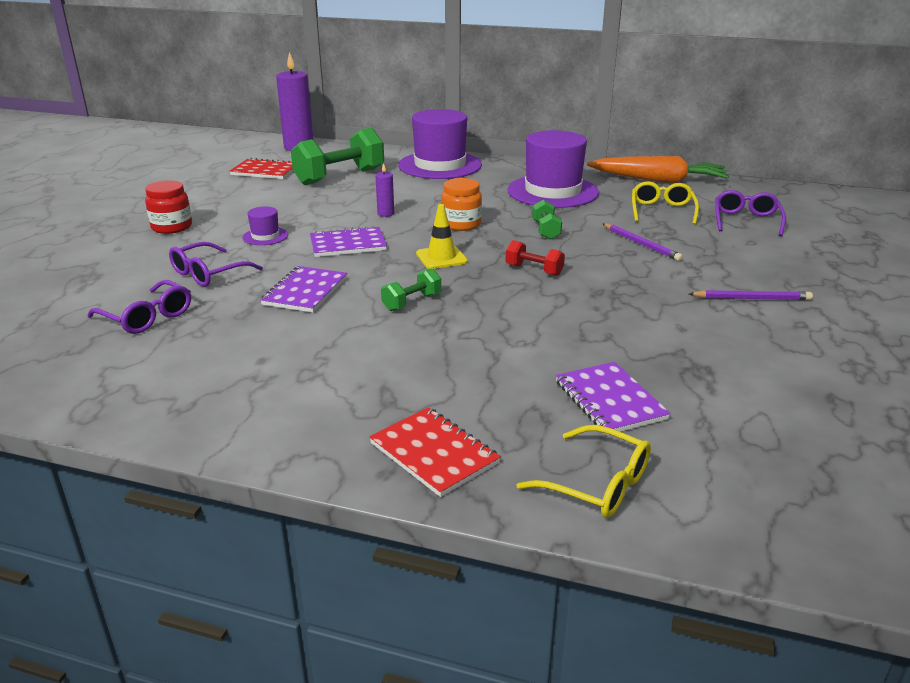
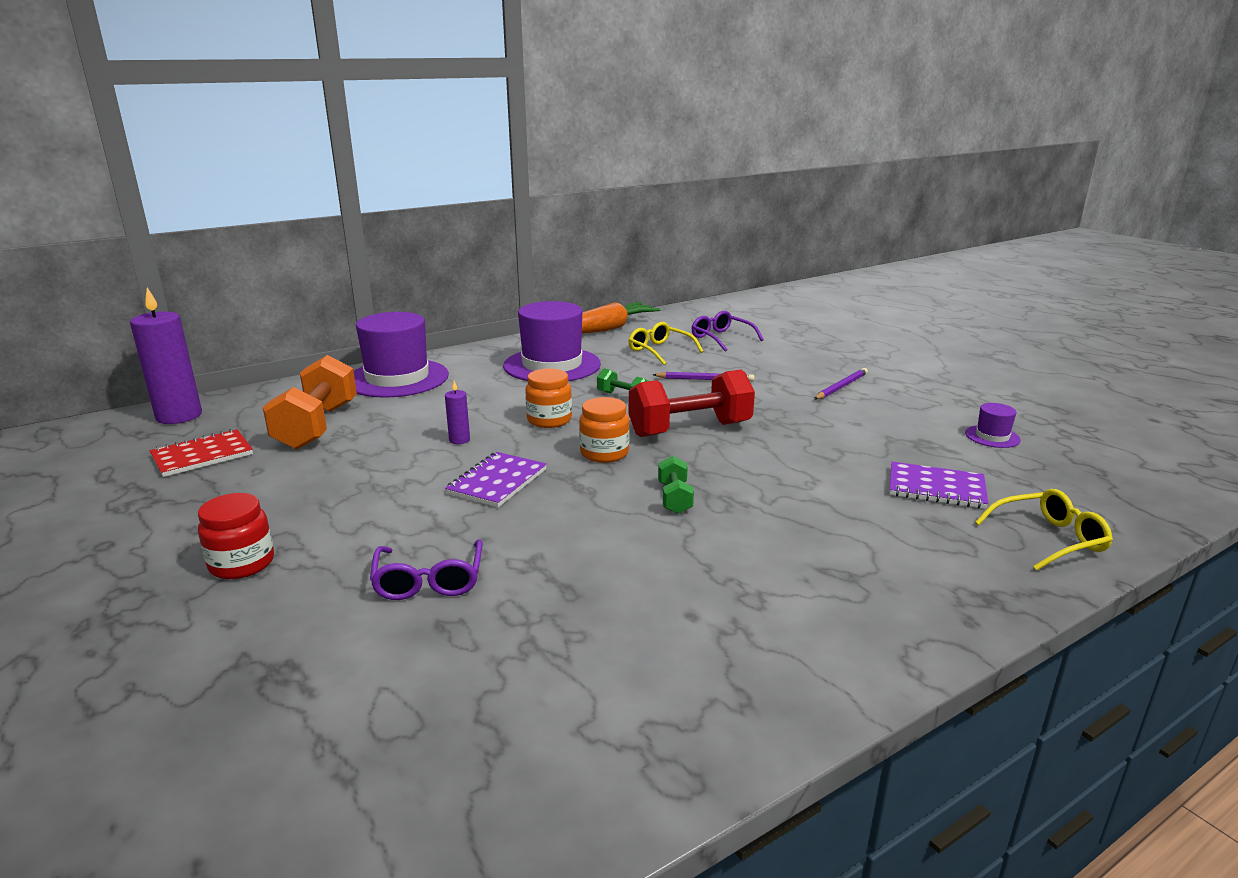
camera: 50 degrees left, 5 degrees down
(147, 317) = (482, 659): purple glasses -> none
(265, 236) = (391, 516): purple hat -> purple hat (992, 436)
(305, 291) = (570, 540): purple notebook -> none
(340, 177) = (317, 426): green dumbbell -> orange dumbbell
(434, 453) = (956, 586): red notebook -> none
(441, 258) = (604, 453): yellow traffic cone -> orange jar
(534, 270) = (690, 429): red dumbbell -> red dumbbell, size x2.06

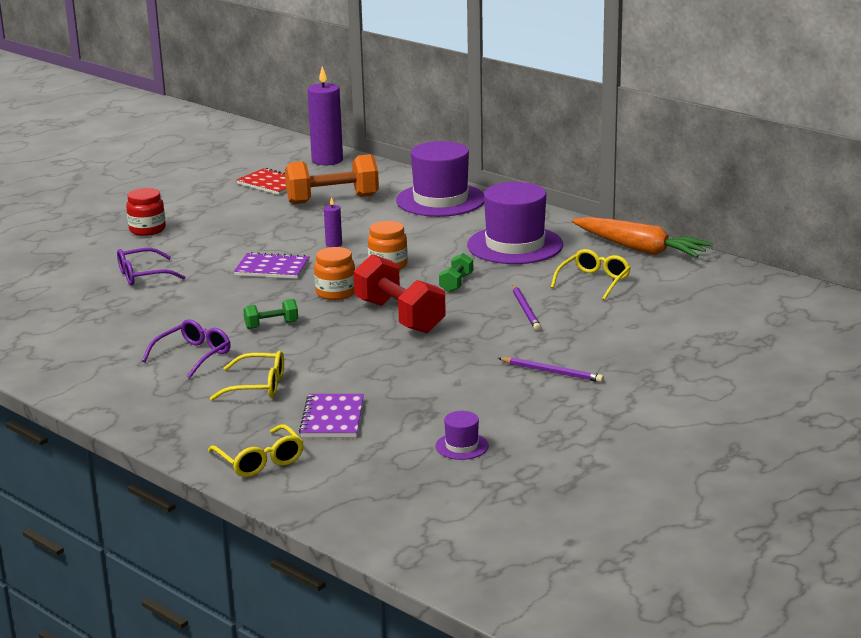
camera: 75 degrees right, 0 degrees up
(721, 338) = (662, 305): purple glasses -> purple glasses (193, 356)
(849, 523) = (258, 386): none -> yellow glasses

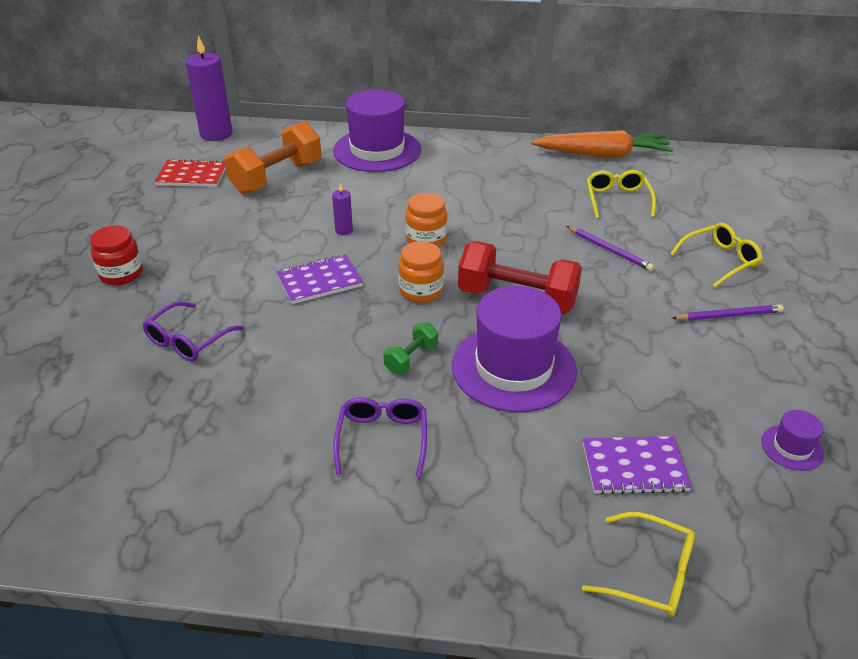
camera: 35 degrees left, 15 degrees up
(258, 386) = (504, 455): yellow glasses -> yellow glasses (720, 260)
(332, 418) = (634, 467): purple notebook -> purple notebook turned 60 degrees counterclockwise
(456, 283) = (513, 240): green dumbbell -> none
(515, 245) = (503, 181): purple hat -> purple hat (513, 368)

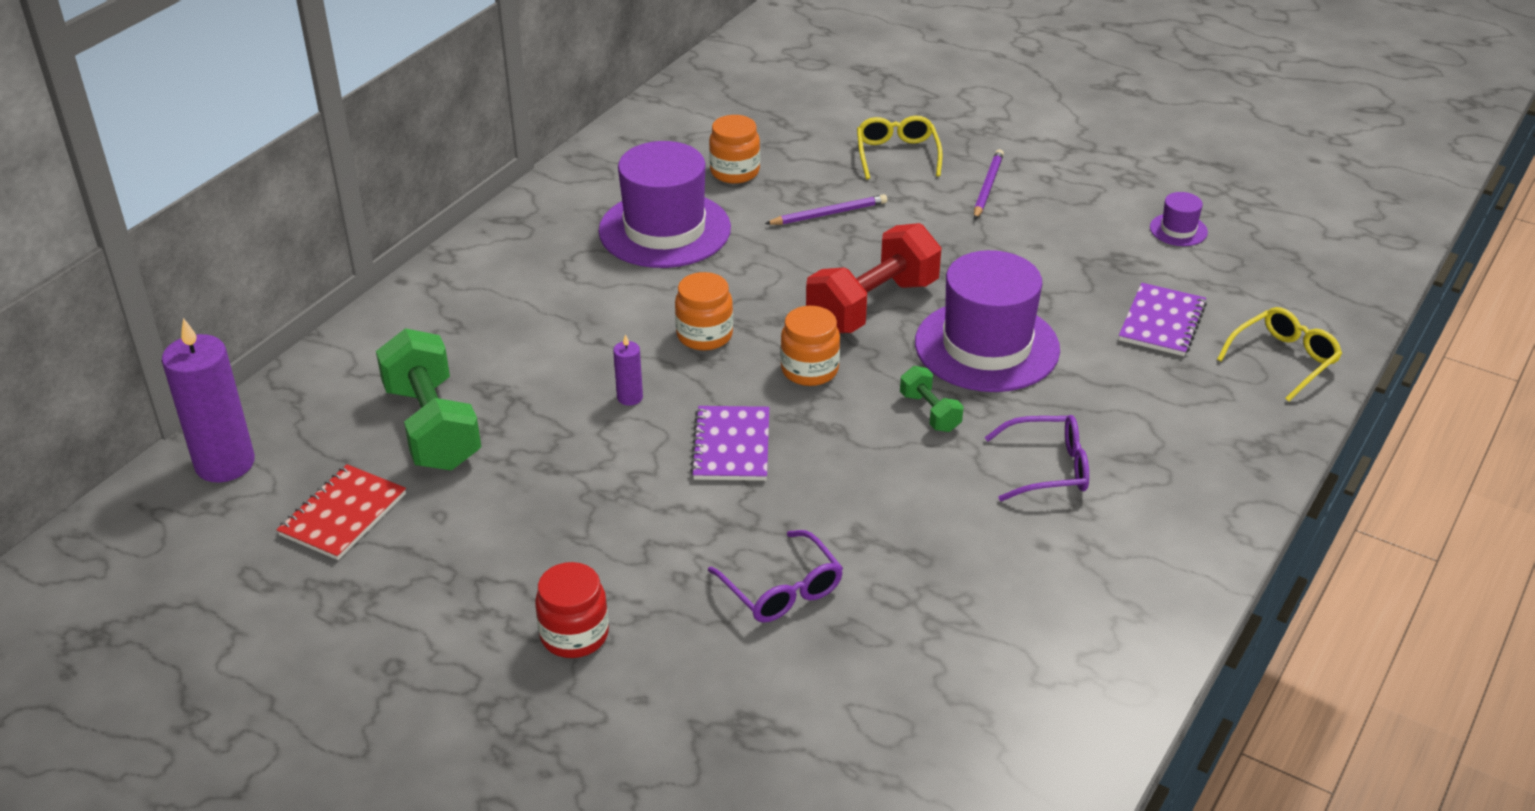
camera: 65 degrees left, 0 degrees up
(277, 177) = (432, 427): orange dumbbell -> green dumbbell
(377, 150) = (443, 314): purple hat -> purple hat (664, 230)
(382, 439) = (1048, 468): purple glasses -> purple glasses turned 150 degrees clockwise
(603, 154) = (628, 144): orange carrot -> none
(617, 200) = (735, 172): yellow glasses -> orange jar

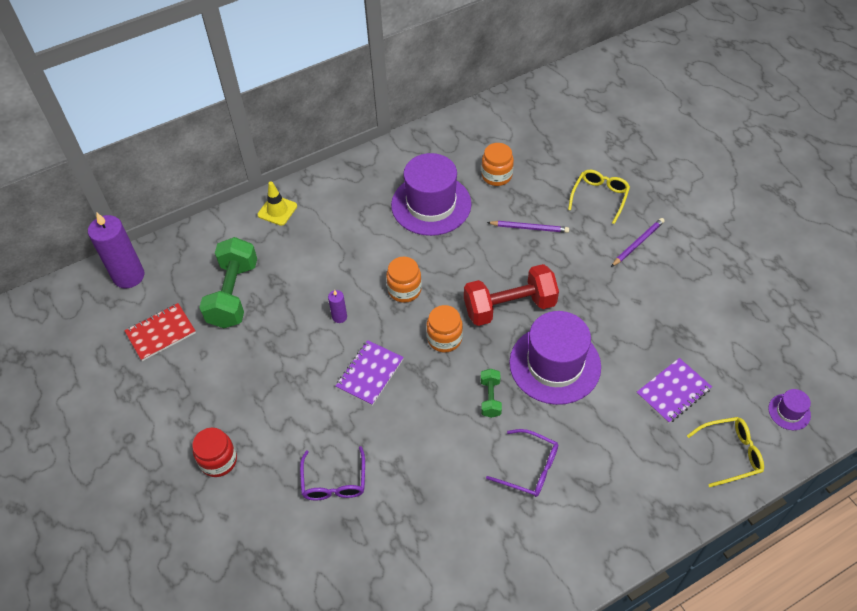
camera: 30 degrees right, 15 degrees up
(425, 306) = (277, 210): none -> yellow traffic cone
(1178, 230) = (735, 324): purple hat -> purple hat (789, 412)

